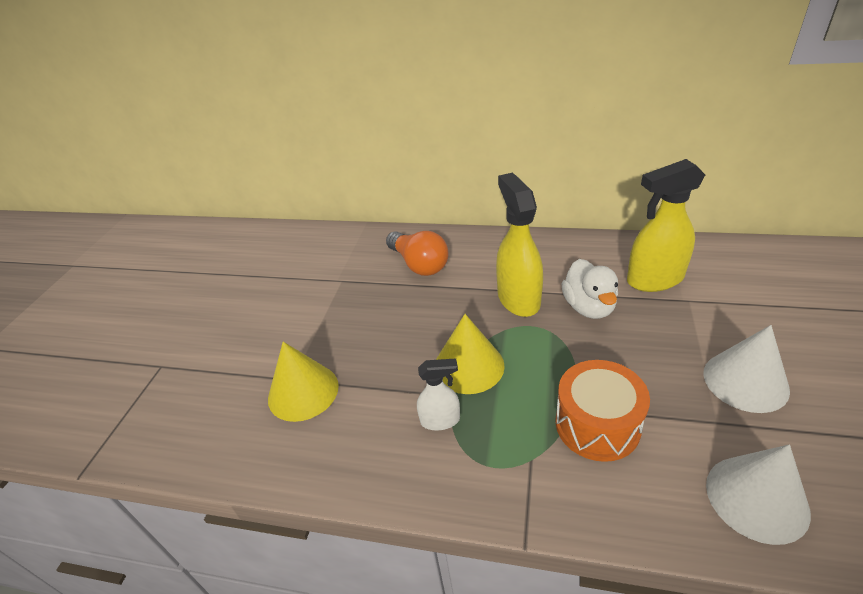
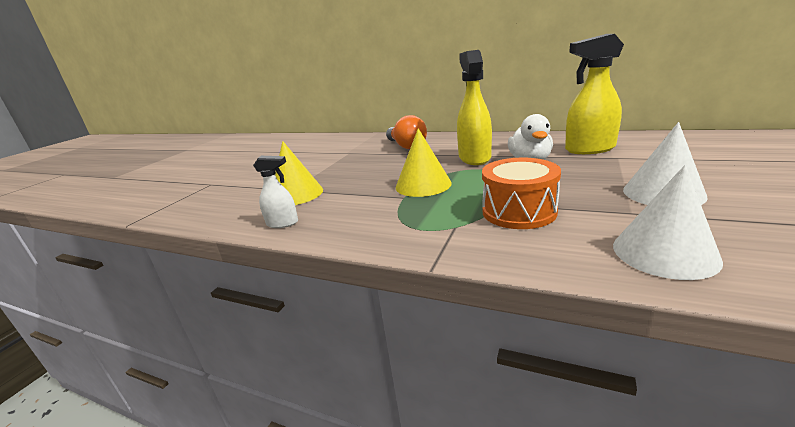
camera: 10 degrees right, 15 degrees down
(440, 420) = (389, 207): white spray bottle -> white spray bottle (283, 223)

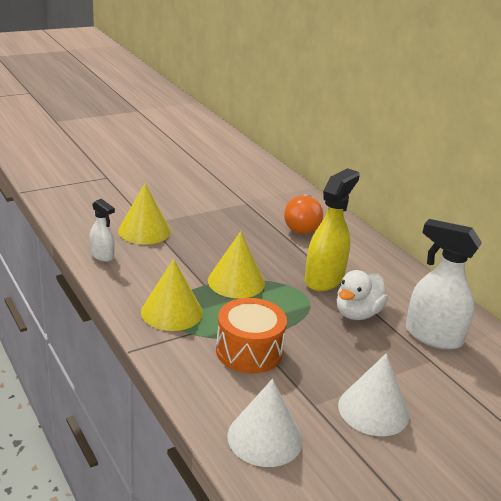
camera: 30 degrees right, 5 degrees up
(412, 223) = (172, 312): none -> yellow cone
(589, 149) = (432, 336): yellow spray bottle -> white spray bottle

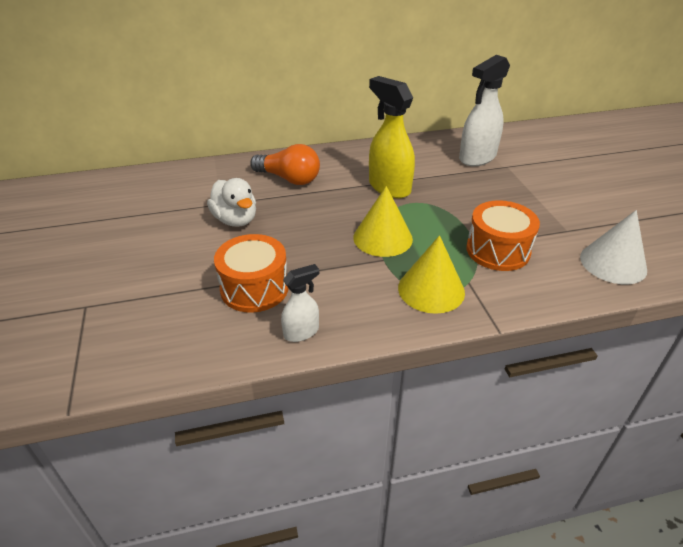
camera: 70 degrees left, 10 degrees up
(144, 231) = (254, 288): yellow cone -> orange drum
(357, 313) = (444, 183): white duck -> white duck (235, 220)
(373, 410) = (569, 204): white cone -> none

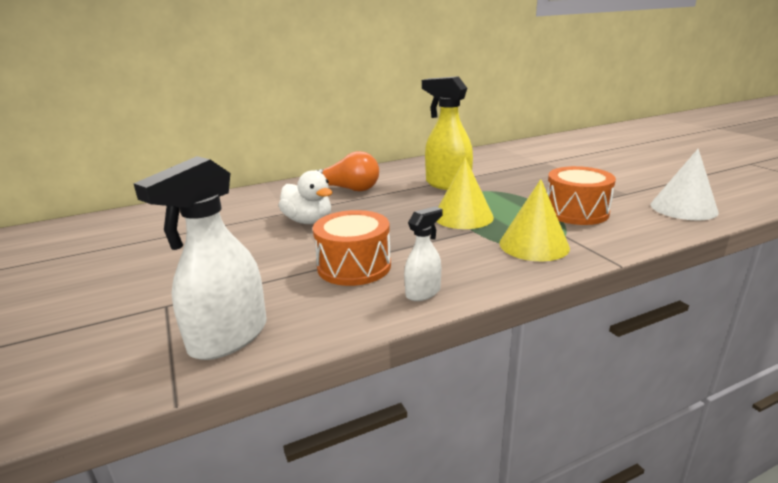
camera: 10 degrees left, 15 degrees down
(477, 158) = (514, 159): white spray bottle -> white spray bottle (228, 338)

